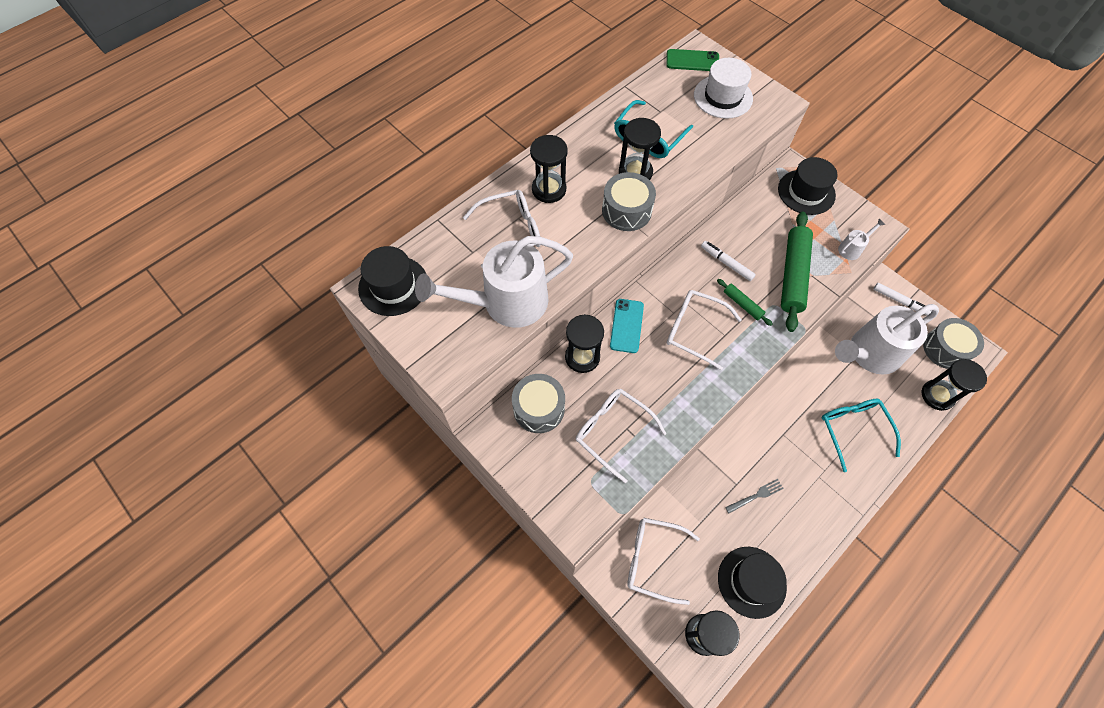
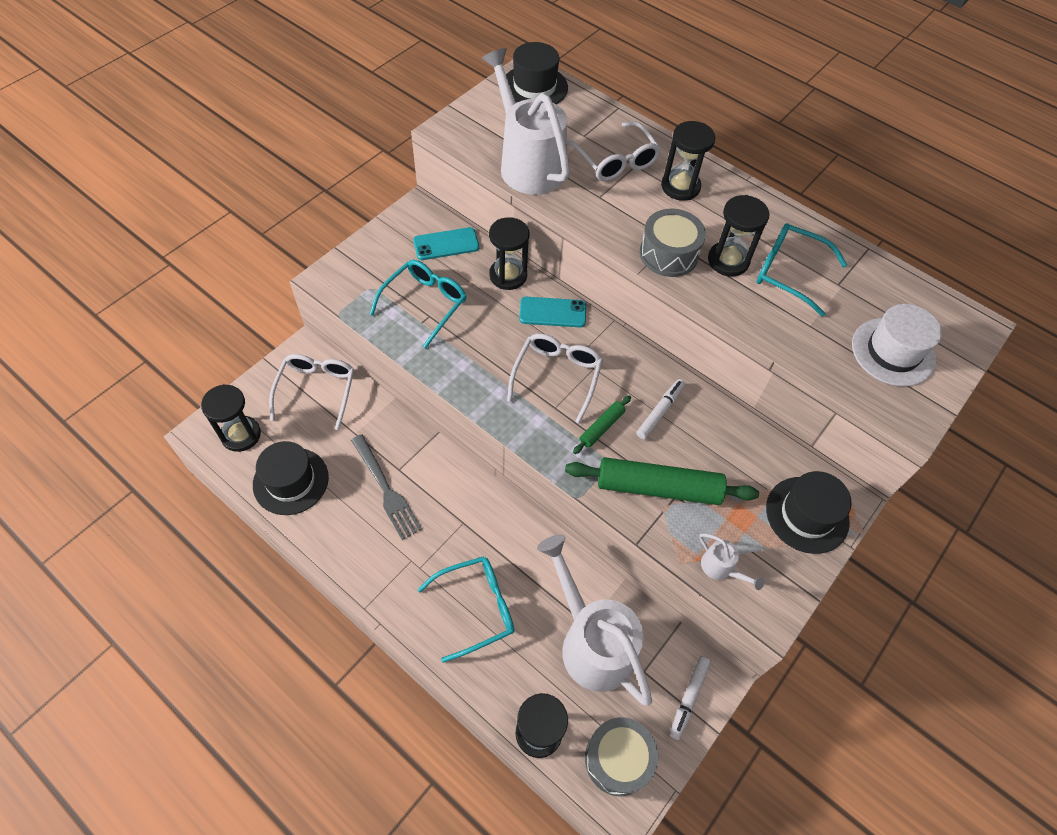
camera: 80 degrees right, 5 degrees down
(539, 408) = (446, 244): grey drum -> turquoise phone
(612, 432) = (425, 304): white glasses -> turquoise glasses
(692, 61) = (948, 318): green phone -> none
(756, 495) = (386, 489): grey fork -> grey fork, size x1.69

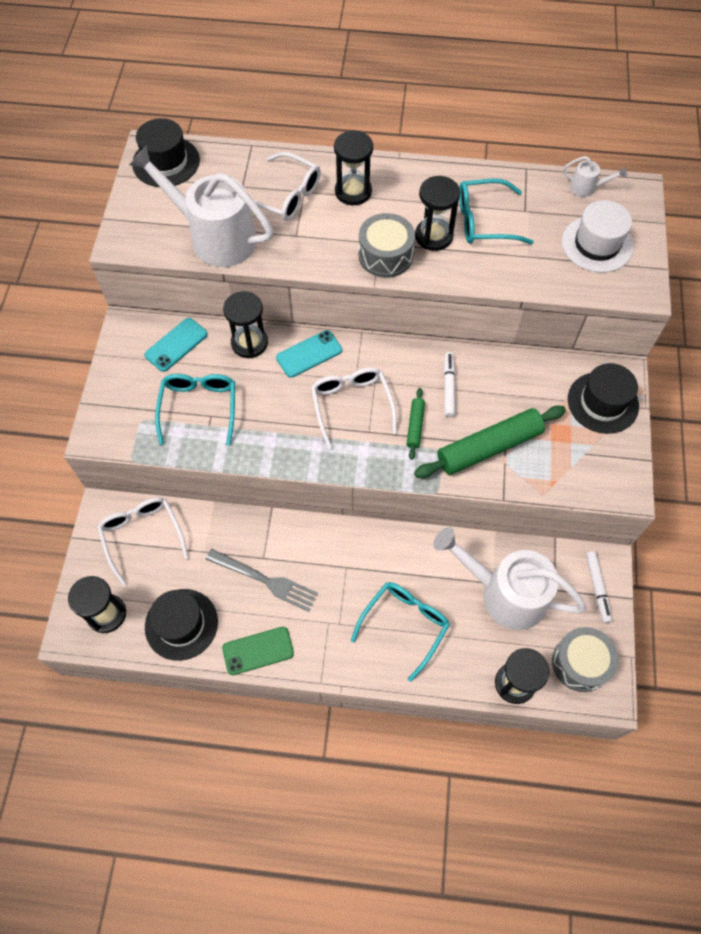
camera: 30 degrees left, 5 degrees up
(334, 545) = (258, 651): none -> green phone
(721, 568) = (573, 480): white watering can -> white watering can (587, 188)

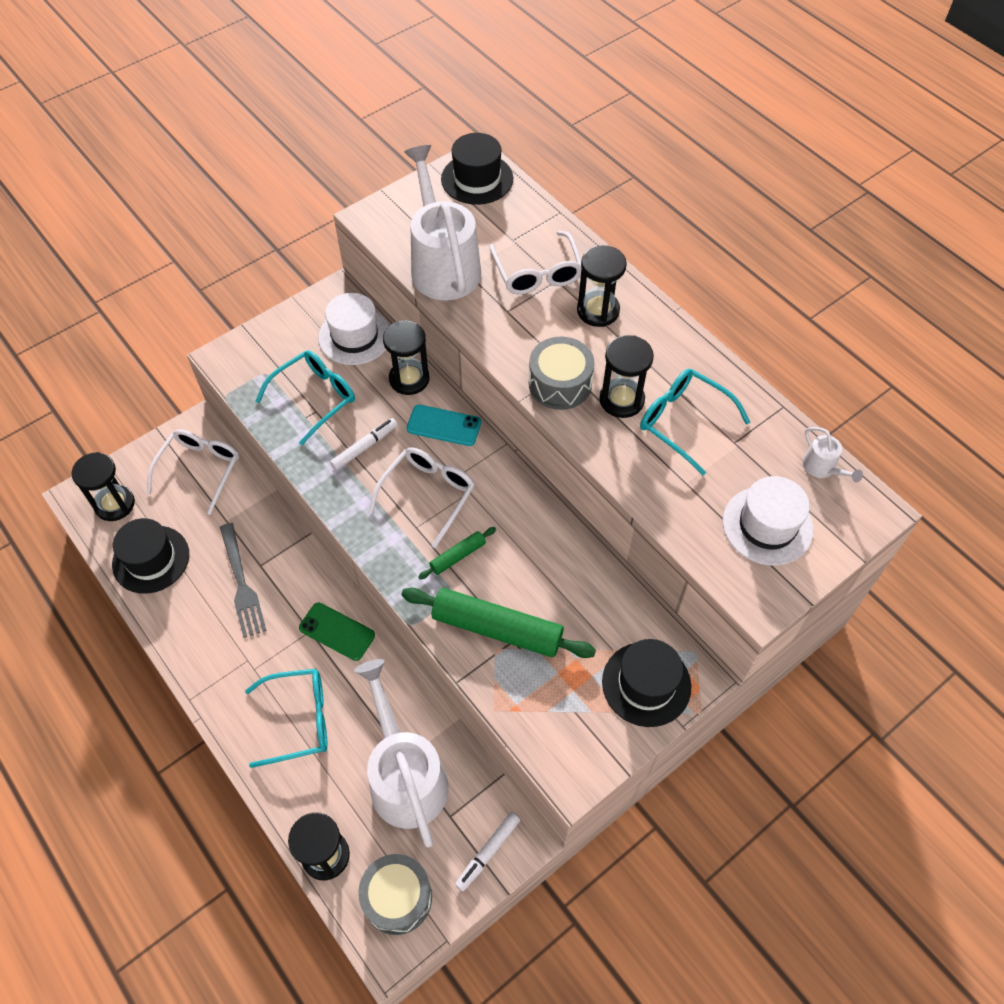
camera: 45 degrees right, 5 degrees down
(176, 345) = (355, 336): turquoise phone -> white hat
(258, 651) = (176, 631): green phone -> green phone (337, 631)
(448, 387) = (524, 549): white marker -> white marker (365, 447)

